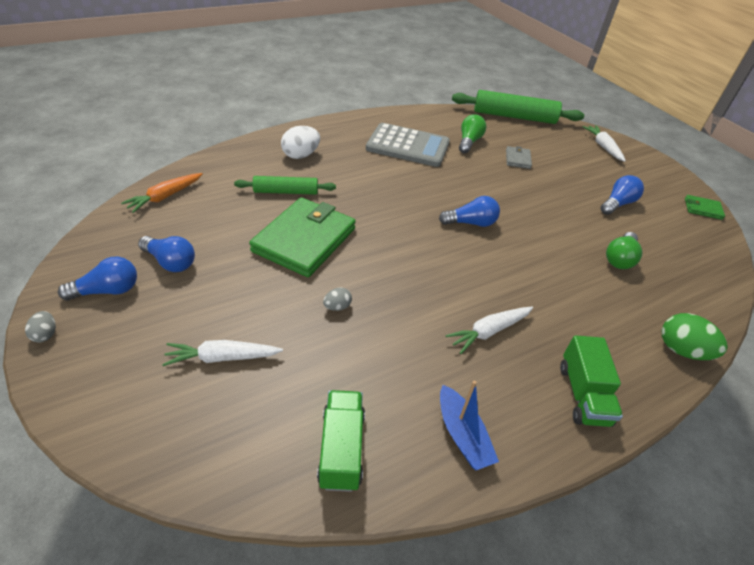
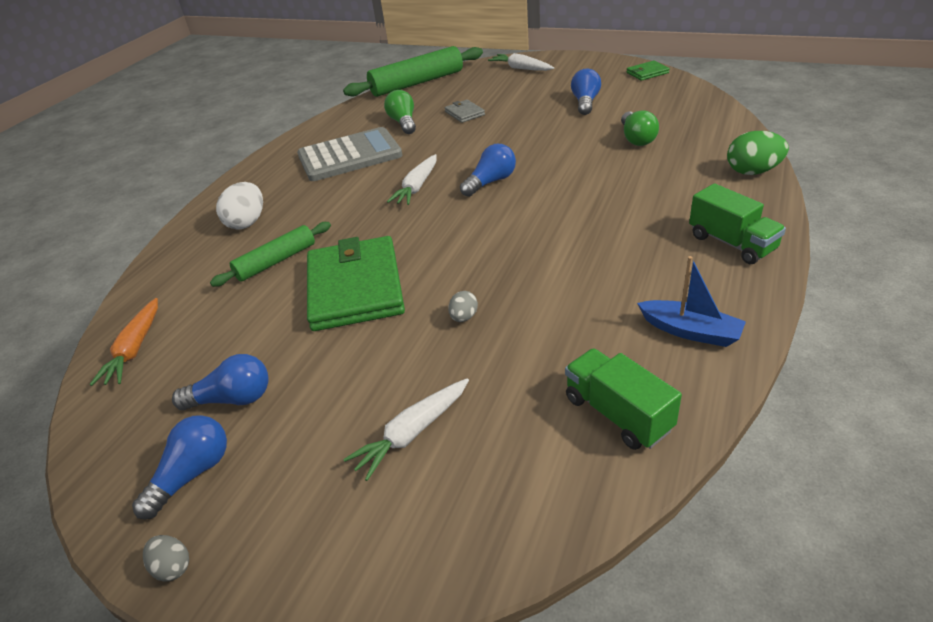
camera: 30 degrees left, 5 degrees down
(489, 332) = (612, 249): white carrot -> white carrot (417, 187)

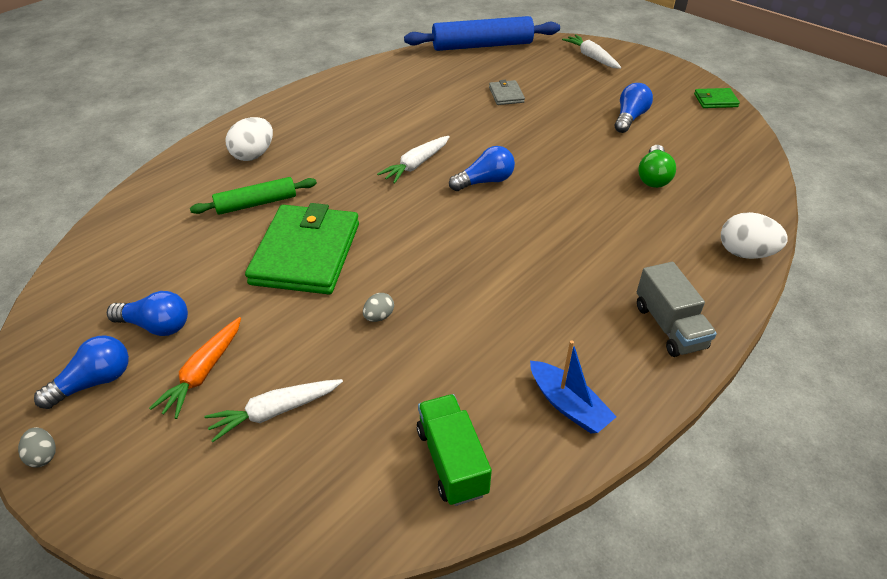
camera: 15 degrees right, 5 degrees up
(135, 349) = (107, 251): orange carrot -> orange carrot (203, 373)
(350, 156) = (376, 111): grey calculator -> none
(403, 123) = (444, 88): green light bulb -> none
(417, 83) = (482, 45): green rolling pin -> blue rolling pin
(731, 243) = (669, 326): green truck -> grey truck
(752, 171) = (745, 253): green egg -> white egg

